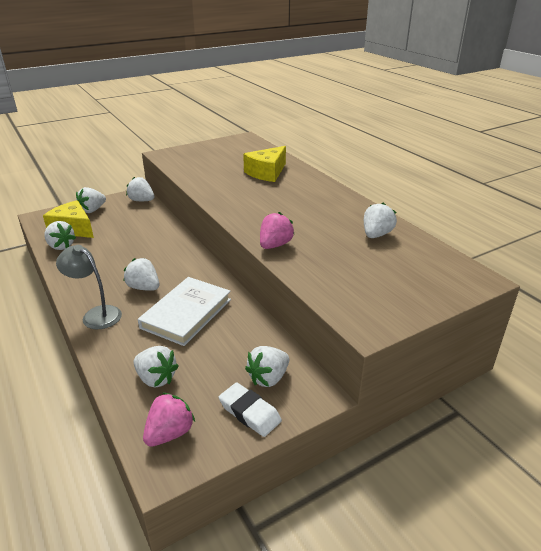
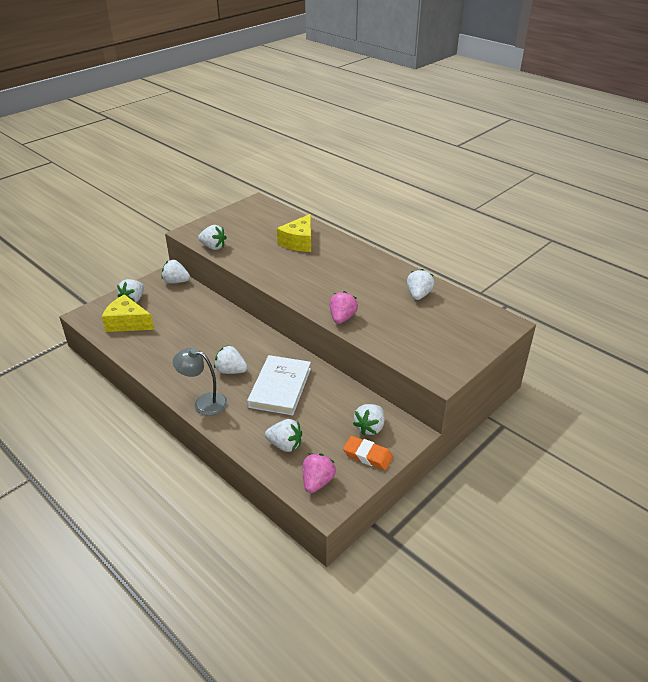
camera: 15 degrees left, 5 degrees up
(61, 246) = (128, 343): white strawberry -> white strawberry (213, 247)
(249, 413) = (367, 455): white eraser -> orange eraser

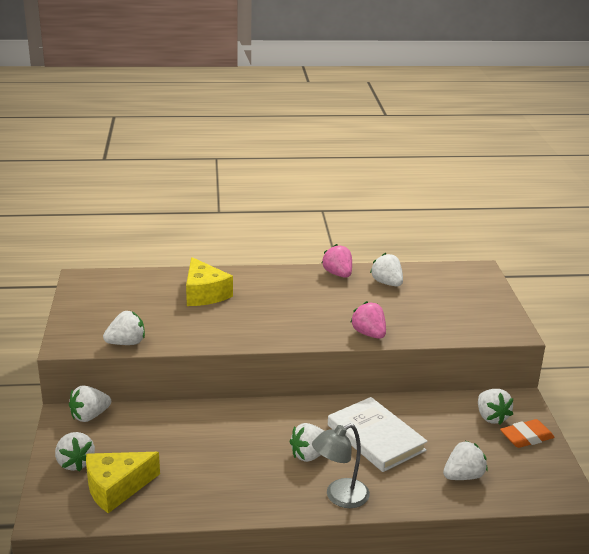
camera: 50 degrees left, 10 degrees down
(317, 482) = (532, 482): pink strawberry -> pink strawberry (338, 274)

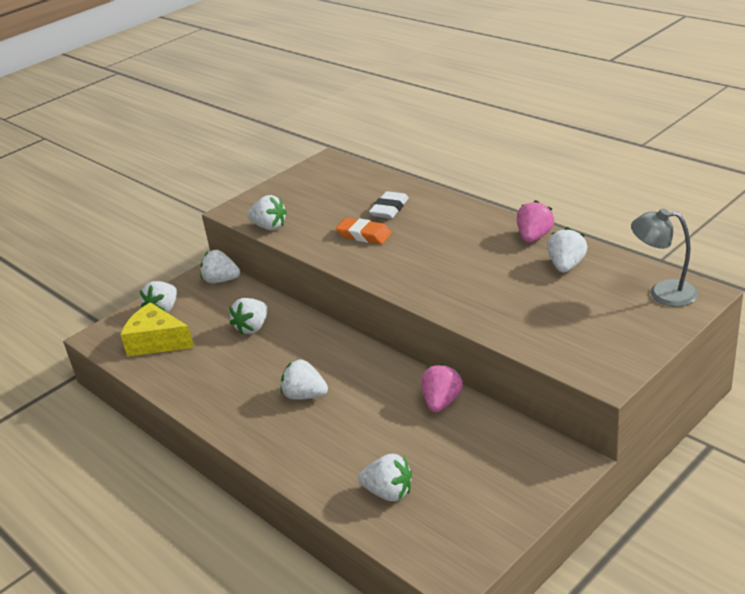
camera: 55 degrees right, 5 degrees up
(204, 294) = (389, 209): yellow cheese -> white eraser
(339, 497) = (269, 442): grey lamp -> grey lamp (663, 293)
(369, 334) = (457, 307): pink strawberry -> pink strawberry (441, 402)
(376, 438) = (376, 413): white book -> none
(491, 417) = (510, 459): white strawberry -> white strawberry (252, 328)
(526, 437) = (510, 499): orange eraser -> orange eraser (364, 235)

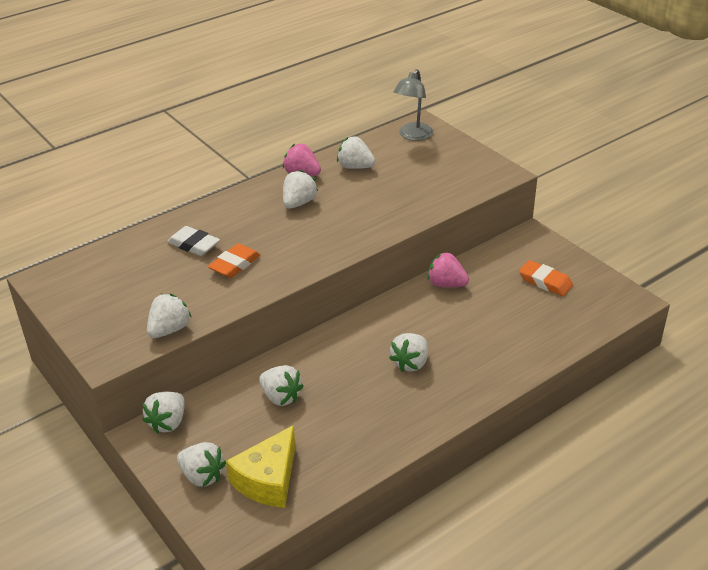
camera: 85 degrees left, 5 degrees up
(388, 492) = (547, 323): white strawberry -> white strawberry (299, 203)
(470, 484) = (545, 282): none -> orange eraser

